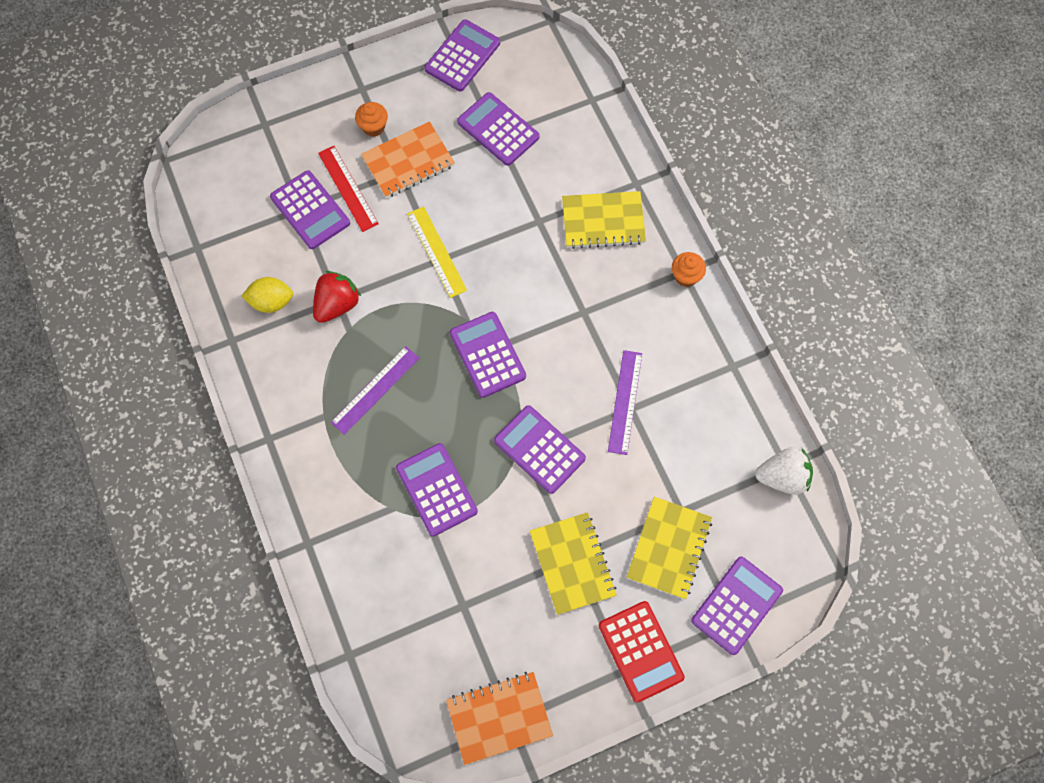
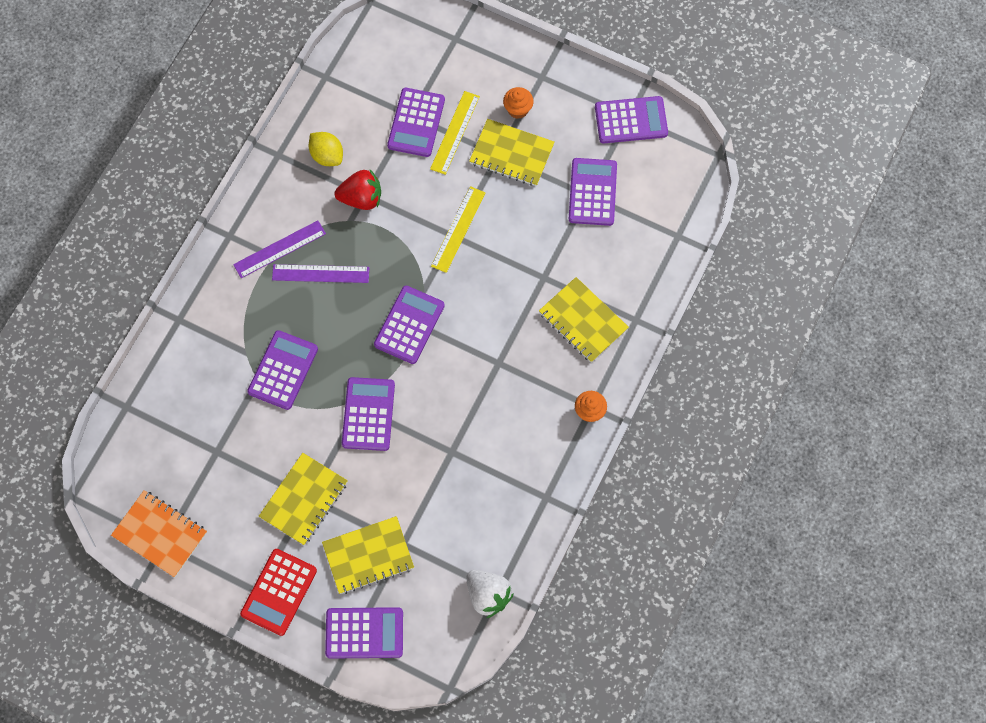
camera: 50 degrees right, 0 degrees up
(348, 188) = (455, 132): red ruler -> yellow ruler
(408, 161) = (511, 154): orange notebook -> yellow notebook
(625, 402) = (453, 444): purple ruler -> purple ruler (279, 249)

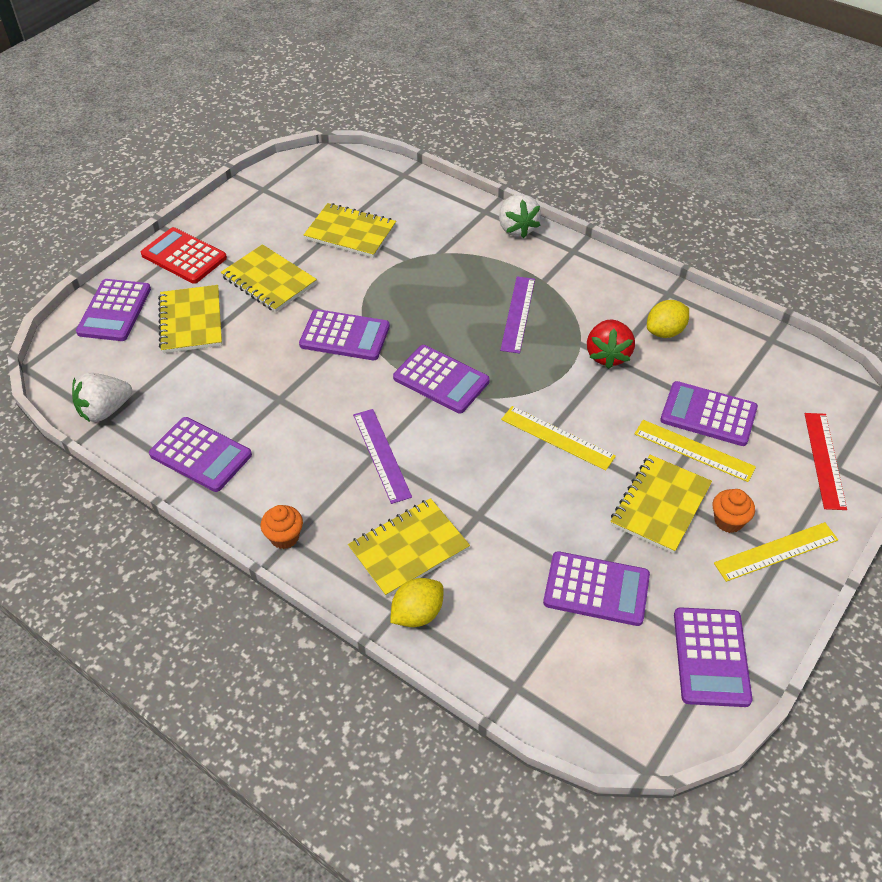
camera: 100 degrees right, 20 degrees down
(160, 534) = (272, 187): orange notebook -> none
(202, 287) = (517, 228): none -> white strawberry
(225, 440) = (350, 233): none -> yellow notebook
(279, 249) = (552, 285): purple ruler -> purple ruler (381, 455)
(283, 370) = (412, 277): purple calculator -> purple calculator (201, 455)
(449, 45) = (824, 460): none -> red ruler
(539, 80) = (776, 551): none -> yellow ruler
(636, 305) = (417, 614): none -> yellow lemon

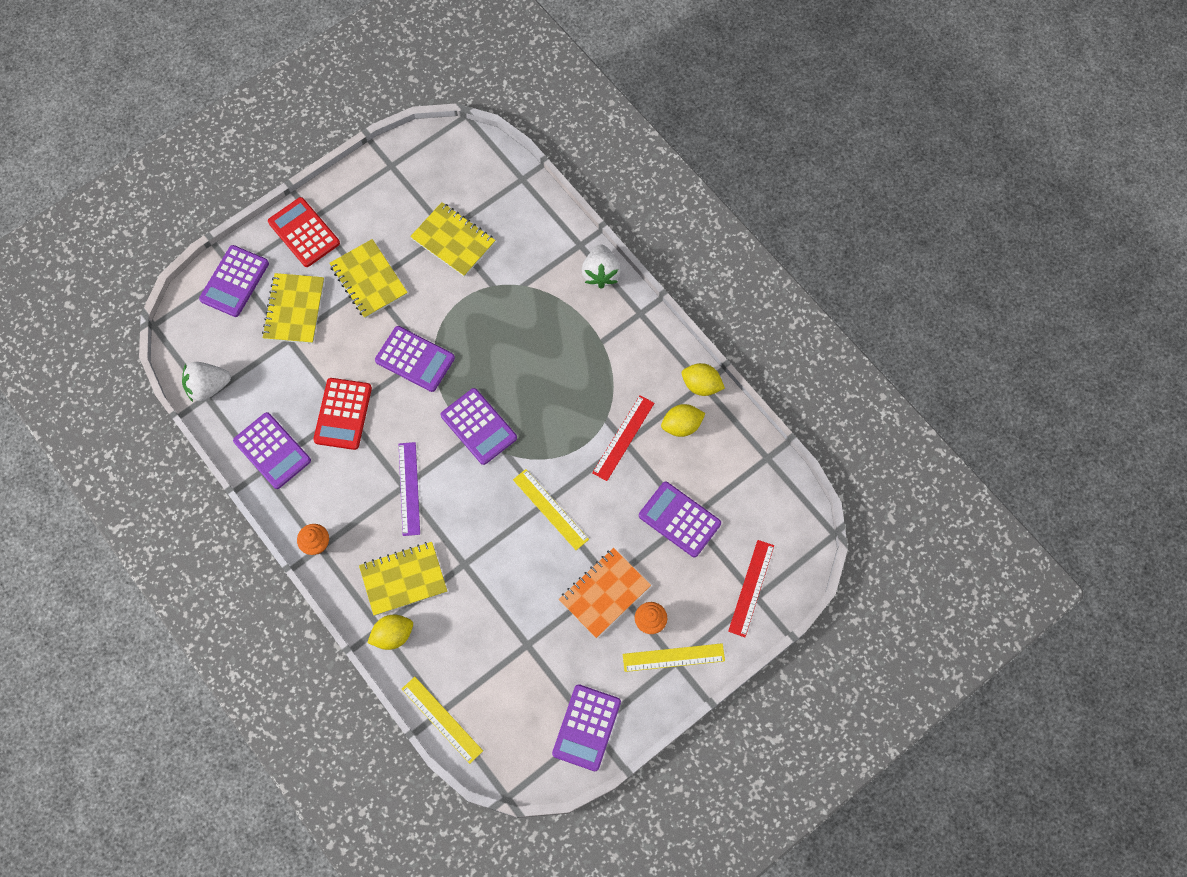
camera: 15 degrees right, 20 degrees up
(277, 401) = (343, 414): none -> red calculator
(518, 314) = (566, 373): purple ruler -> none
(596, 589) = (527, 651): purple calculator -> none
(608, 355) = (623, 438): red strawberry -> red ruler
(660, 505) = (604, 593): yellow notebook -> orange notebook
(667, 294) = (701, 385): none -> yellow lemon
(694, 450) = (652, 550): yellow ruler -> yellow ruler (442, 719)

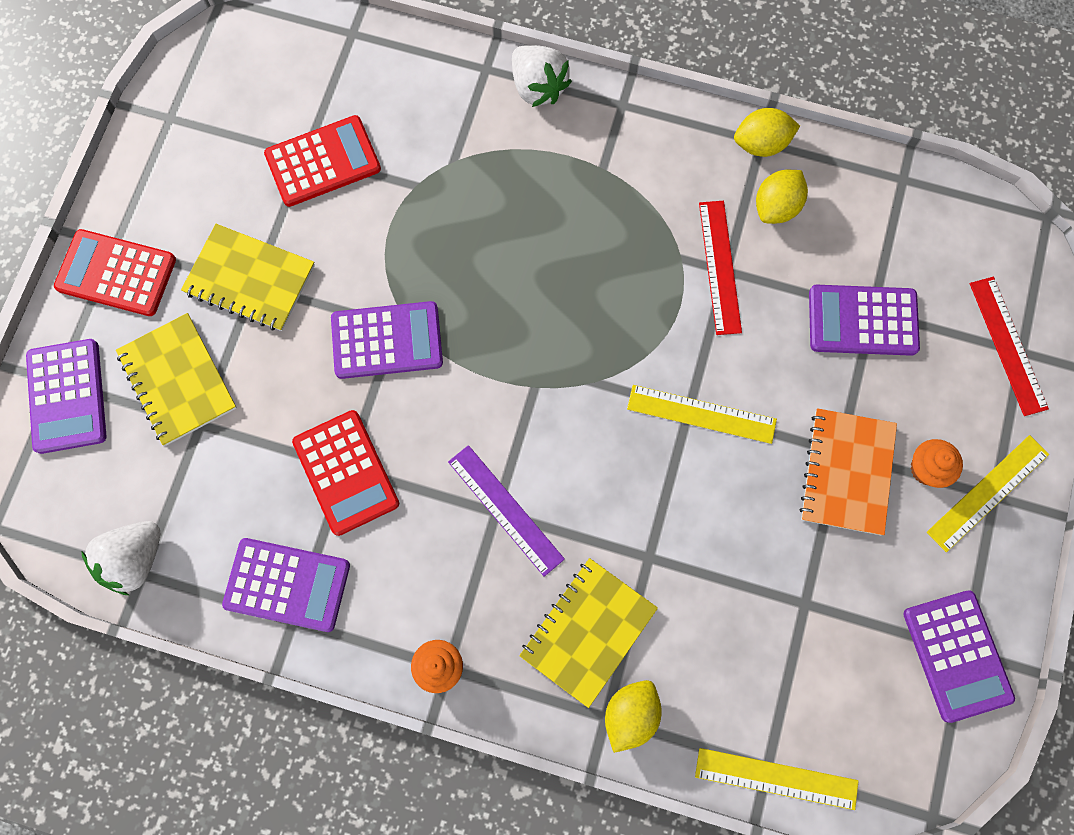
camera: 35 degrees left, 5 degrees up
(453, 241) = (323, 162): yellow notebook -> red calculator
(479, 426) = (533, 371): purple calculator -> none

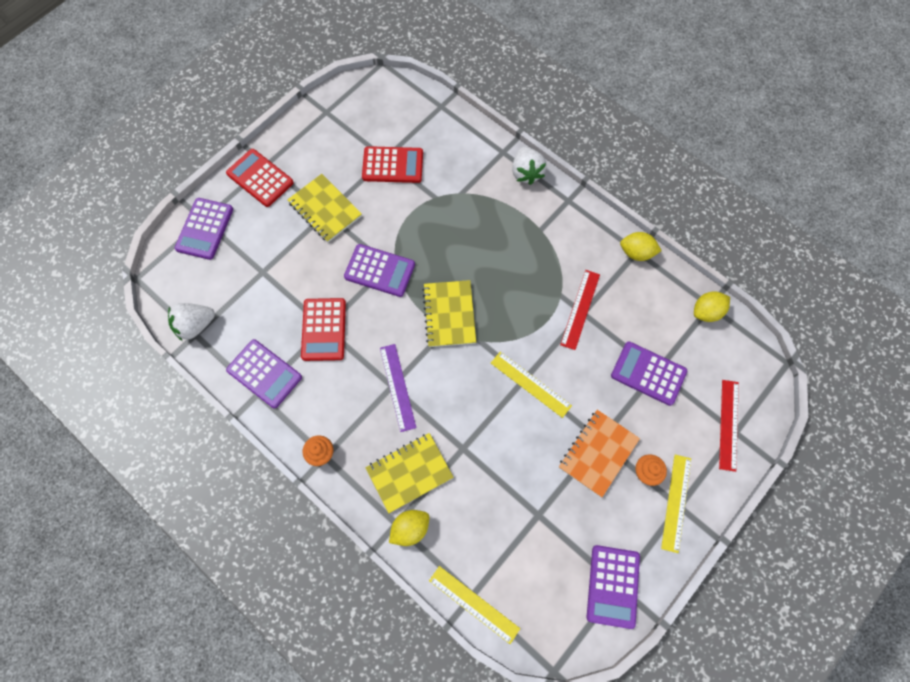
camera: 25 degrees right, 5 degrees down
(178, 380) = (263, 245): yellow notebook -> yellow notebook (449, 314)
(776, 207) = (628, 290): yellow lemon -> yellow lemon (706, 312)
(988, 493) = (676, 502): yellow ruler -> yellow ruler turned 60 degrees counterclockwise

